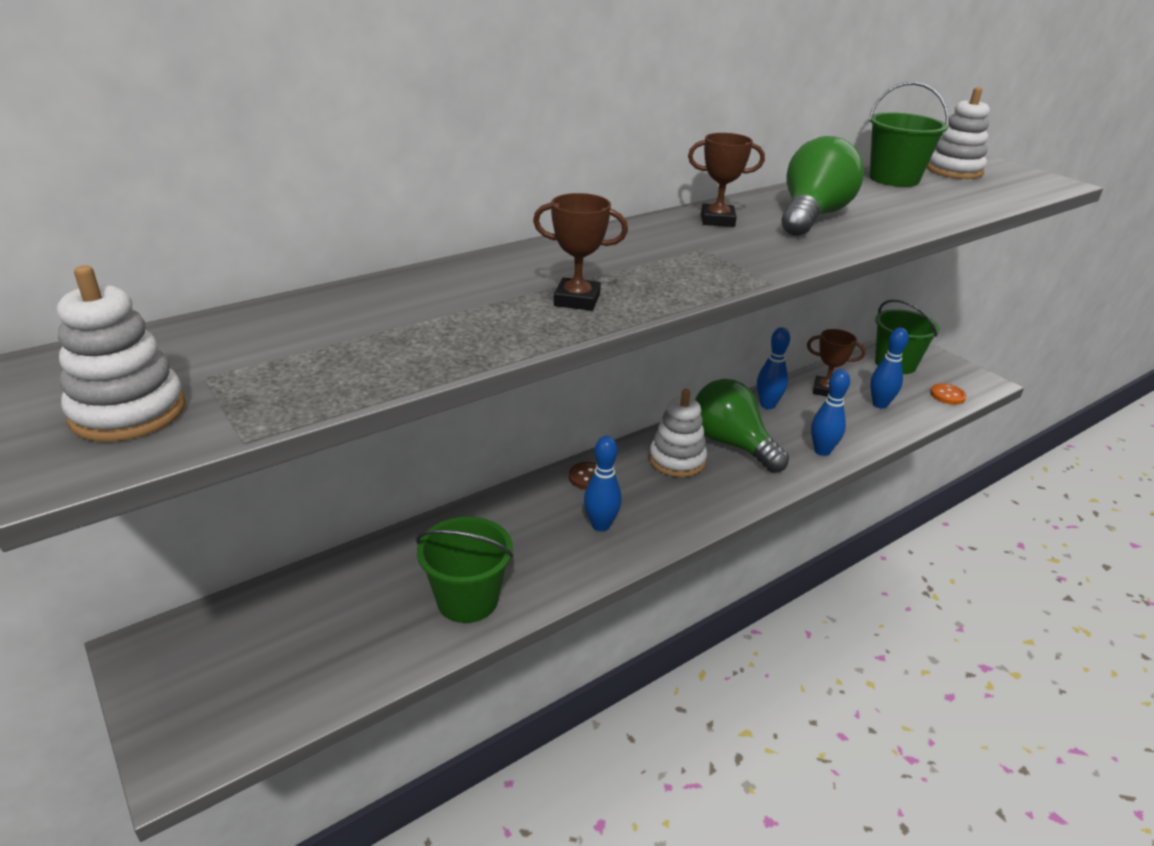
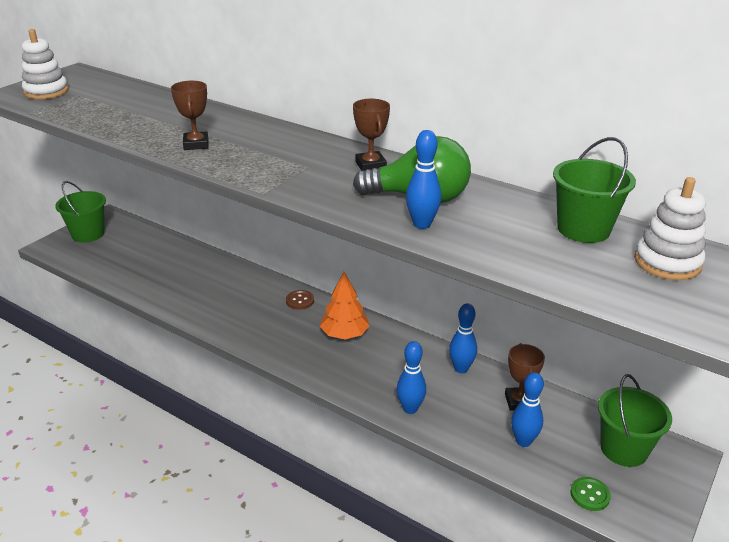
camera: 70 degrees right, 0 degrees up
(467, 599) = (166, 287): green bucket -> green bucket (88, 234)
(600, 525) = (252, 316): blue bowling pin -> blue bowling pin (422, 224)
(677, 460) = (344, 334): white stacking toy -> orange tree
(732, 444) = (385, 357): green light bulb -> none
(947, 395) = (590, 495): orange button -> green button

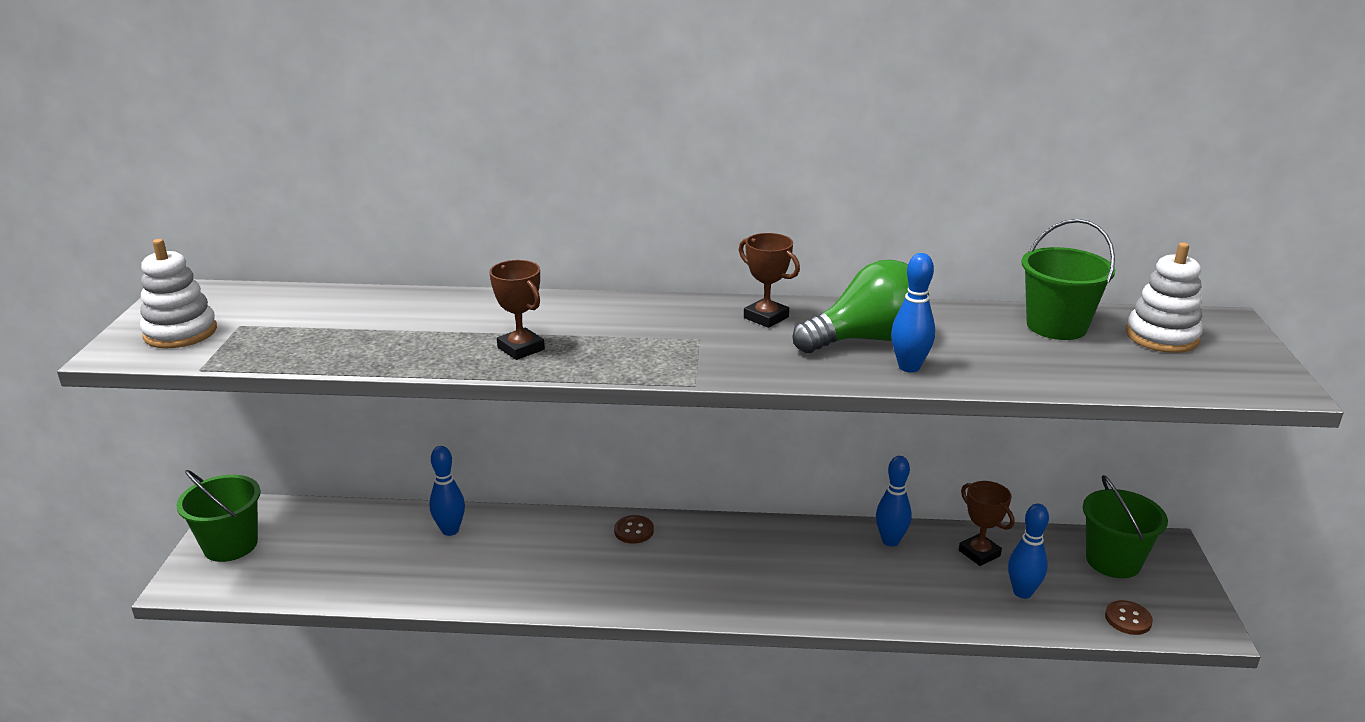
camera: 30 degrees left, 5 degrees down
(344, 334) = (728, 551): orange tree -> none
(410, 408) = (883, 606): blue bowling pin -> blue bowling pin (450, 530)
(590, 495) = (1128, 619): green button -> brown button

